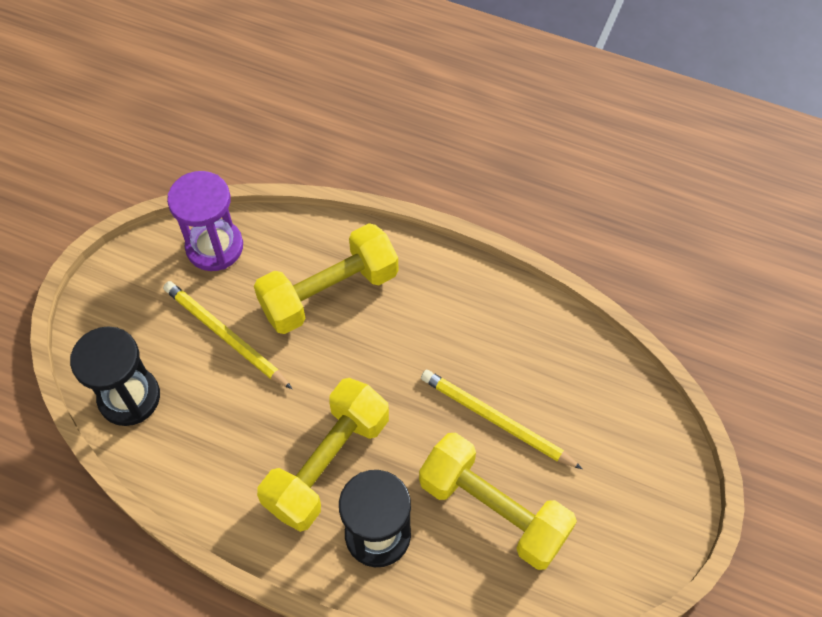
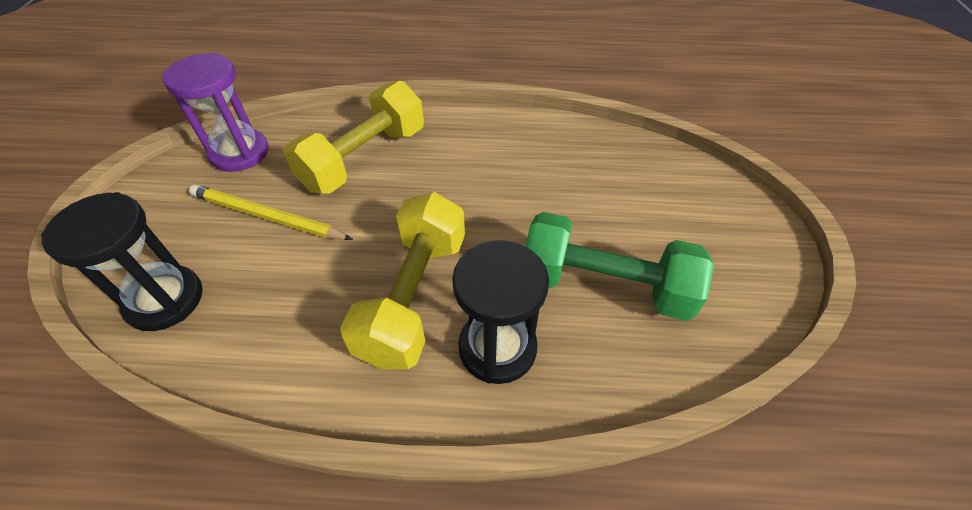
camera: 20 degrees left, 10 degrees down
(493, 509) = (605, 285): yellow dumbbell -> green dumbbell
(496, 420) = (565, 212): yellow pencil -> none

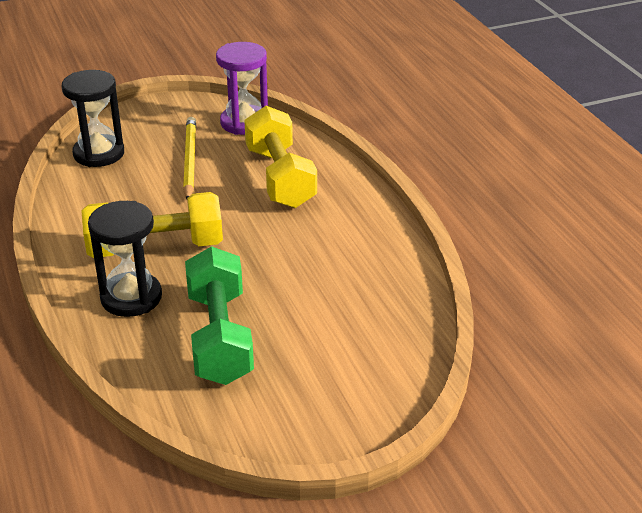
camera: 65 degrees right, 15 degrees down
(364, 159) = (280, 178): yellow dumbbell -> yellow dumbbell turned 60 degrees clockwise

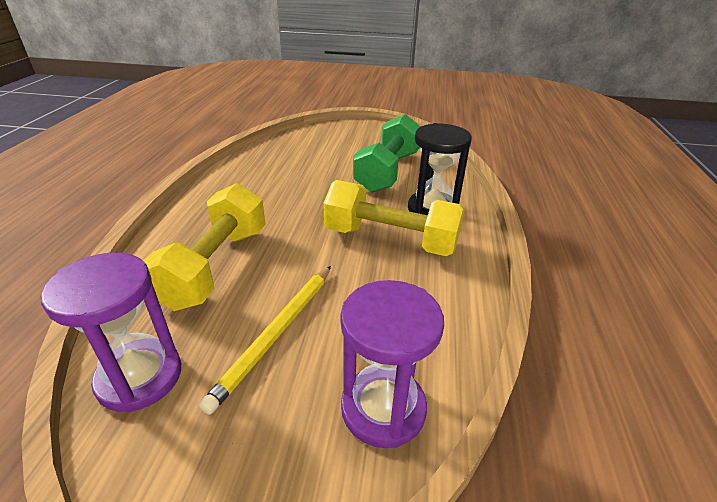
camera: 150 degrees left, 0 degrees up
(99, 154) = (383, 408): black hourglass -> purple hourglass

